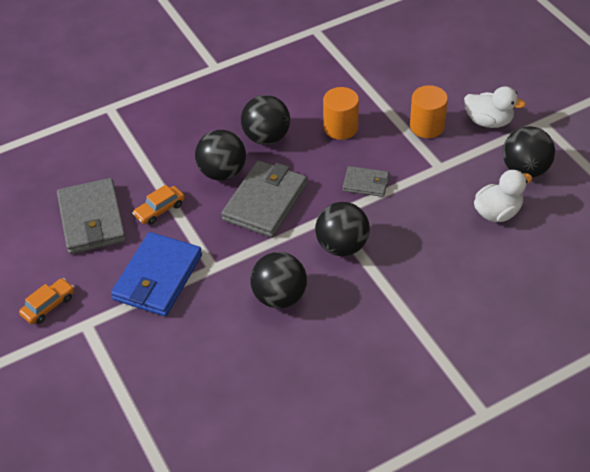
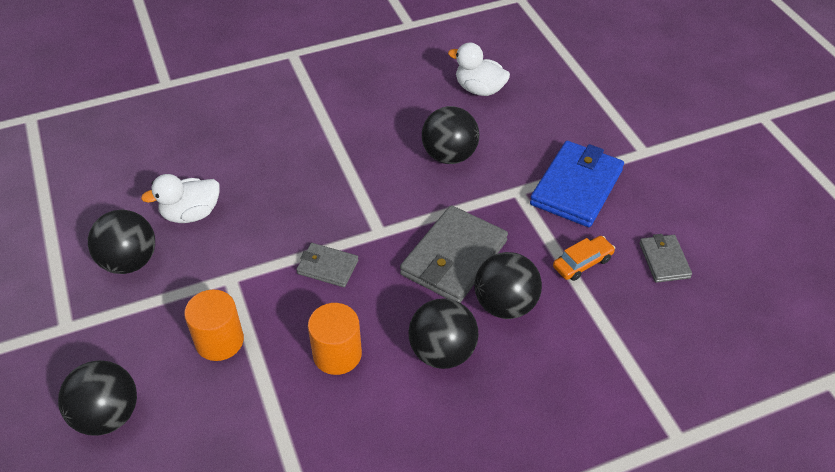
camera: 175 degrees left, 0 degrees up
(48, 306) = (688, 172): orange car -> none
(92, 219) = (664, 260): grey wallet -> grey wallet, size x0.53
(342, 246) = (375, 197): black ball -> black ball (108, 415)
(488, 121) = (134, 338): white duck -> white duck (479, 89)

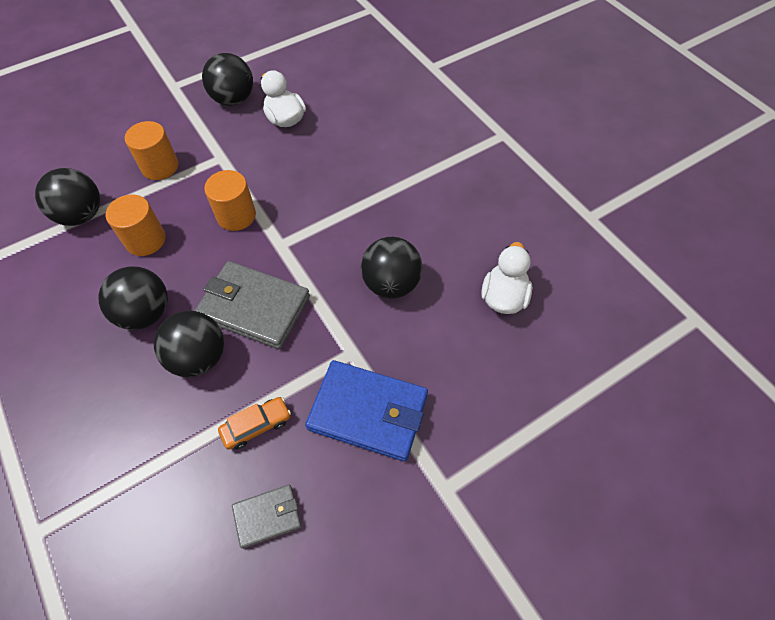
camera: 80 degrees right, 10 degrees up
(108, 415) = (99, 126): black ball -> black ball (81, 215)
(327, 267) = (236, 216): grey wallet -> orange cylinder
(582, 263) = (256, 426): orange car -> orange car turned 75 degrees counterclockwise

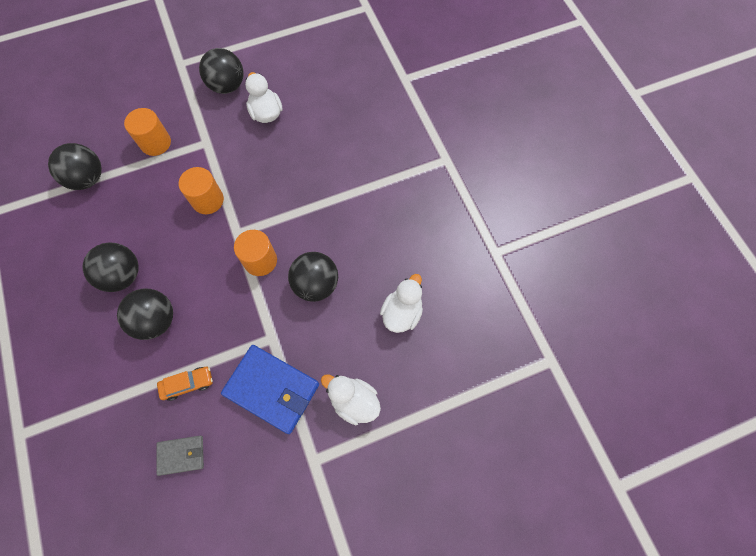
camera: 10 degrees right, 10 degrees up
(145, 240) = (133, 210): orange cylinder -> orange cylinder (260, 260)
(254, 307) = (205, 285): grey wallet -> none
(476, 407) = (353, 401): none -> white duck

